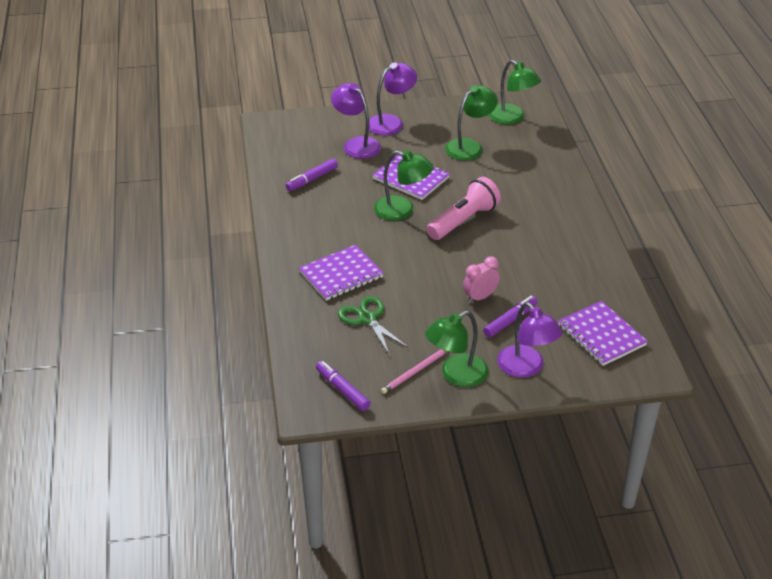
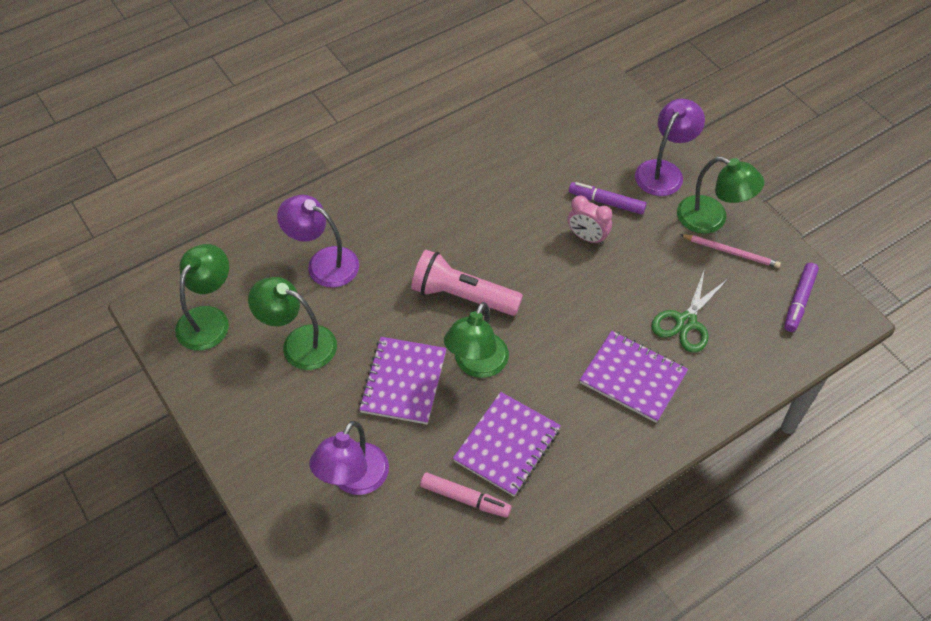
camera: 115 degrees left, 15 degrees up
(312, 179) = (465, 498): purple marker -> pink marker
(391, 122) = (278, 459): purple lamp -> purple lamp (323, 263)
(402, 210) = (476, 365): green lamp -> green lamp turned 150 degrees counterclockwise
(601, 335) = (580, 130): purple notebook -> purple notebook (507, 445)

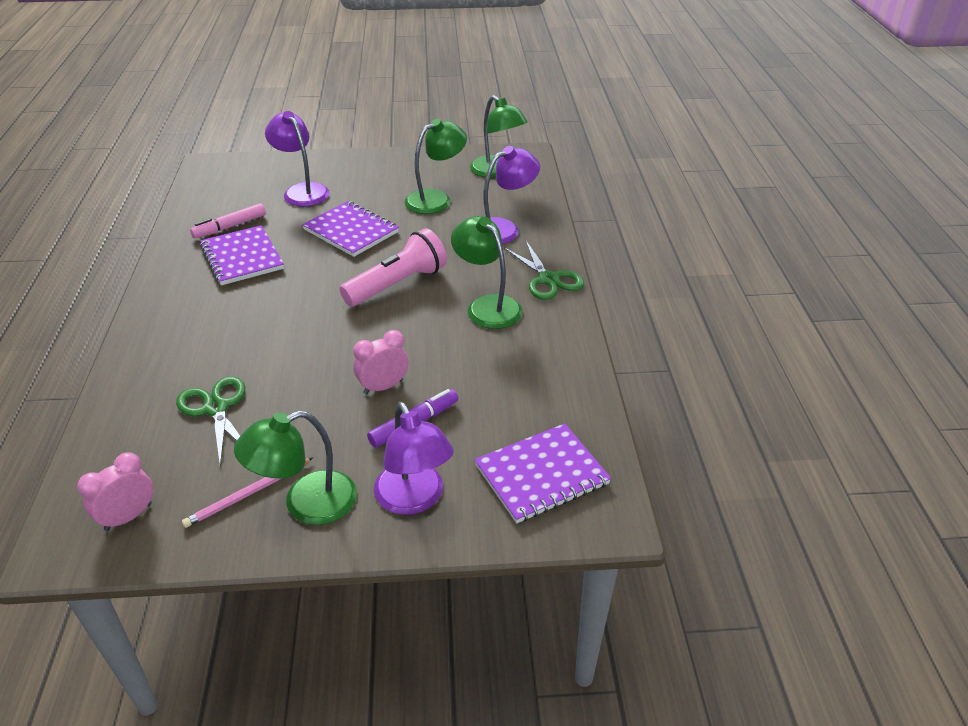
camera: 120 degrees right, 15 degrees down
(386, 199) = (548, 279): none -> green scissors
(476, 365) = (324, 268): green lamp -> green lamp (487, 306)
(633, 378) = (209, 345): purple notebook -> purple notebook (541, 475)
(799, 301) = (128, 517): purple marker -> pink clock

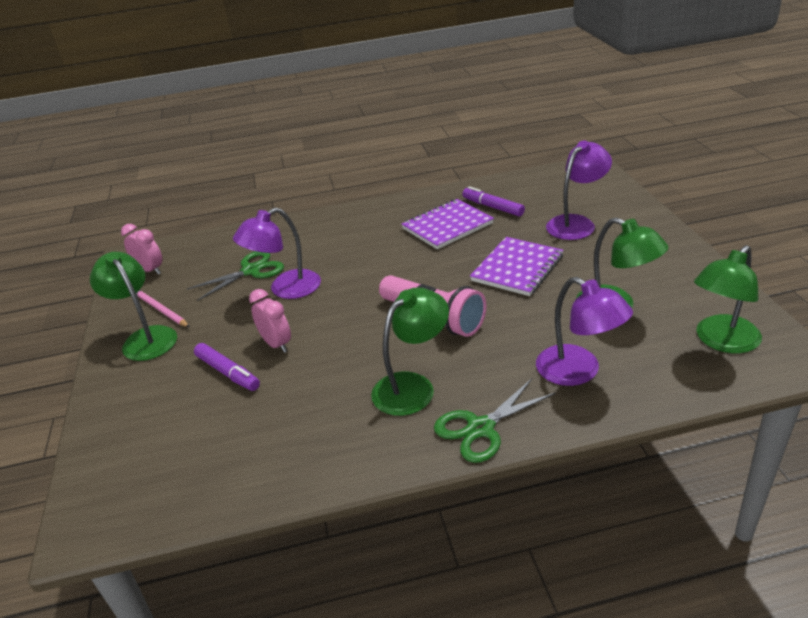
camera: 85 degrees right, 5 degrees down
(230, 227) = (492, 207): pink marker -> purple marker
(414, 499) = (138, 392): purple lamp -> purple lamp (285, 289)
(541, 475) = (151, 469): purple notebook -> none

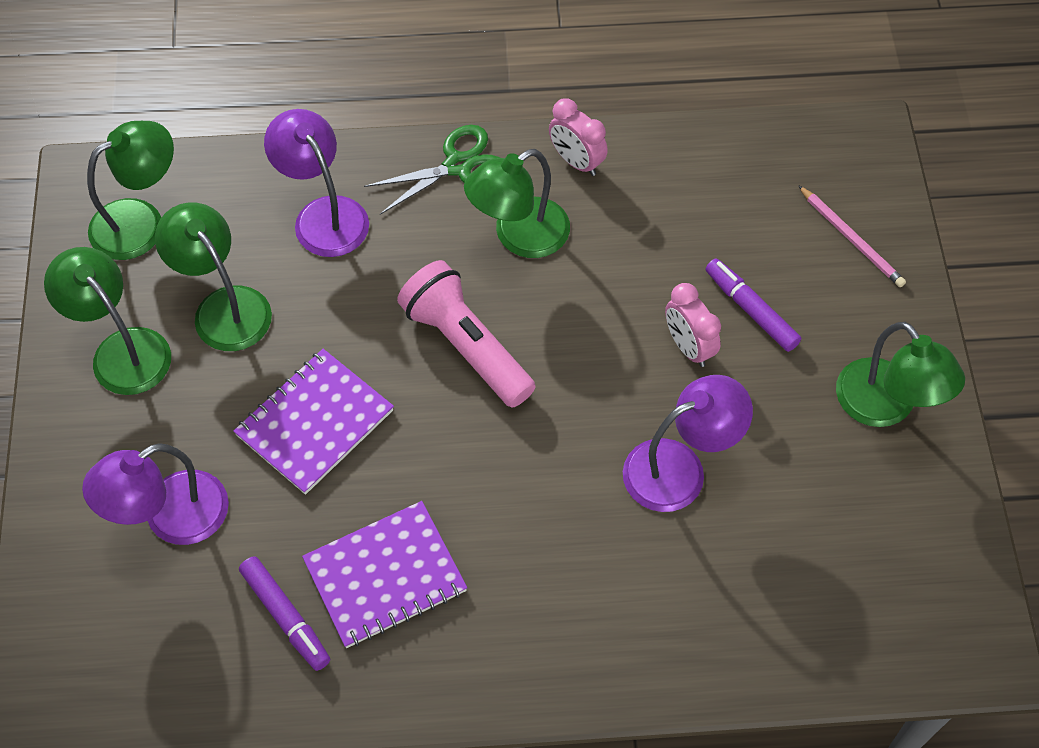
camera: 175 degrees left, 25 degrees up
(150, 270) = (929, 590): pink clock -> pink clock (576, 162)
(160, 310) = (879, 469): pink pencil -> pink pencil (851, 239)
(251, 271) = (741, 535): green scissors -> none
(666, 276) = (122, 350): none -> green lamp

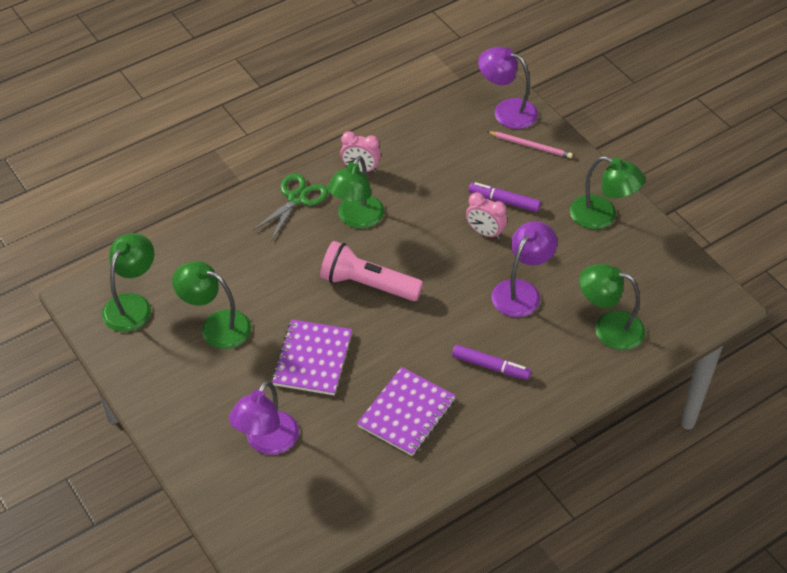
camera: 30 degrees left, 10 degrees down
(122, 350) = (173, 374): green lamp -> green lamp (608, 328)
(286, 617) = (368, 458): purple marker -> purple marker (490, 366)
(323, 215) = (238, 255): purple lamp -> purple lamp (506, 111)

